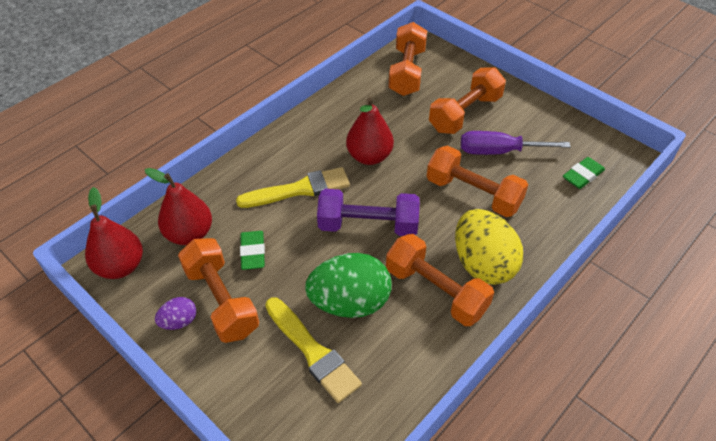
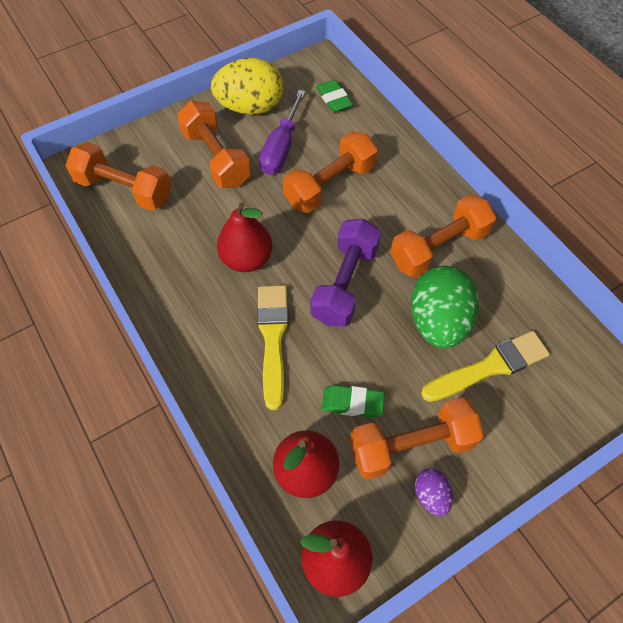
camera: 75 degrees left, 10 degrees up
(483, 264) = (416, 203): yellow egg -> yellow egg (250, 107)

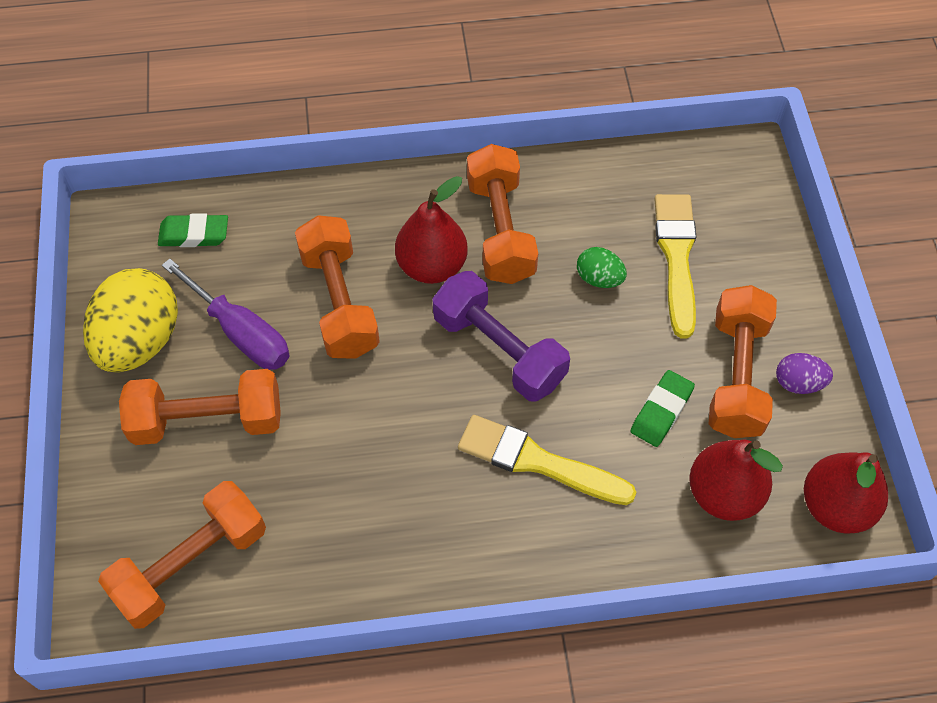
camera: 65 degrees left, 0 degrees up
(246, 259) = (403, 446): red pear -> red pear (432, 266)
(438, 322) = (599, 278): green egg -> green egg, size x0.48

